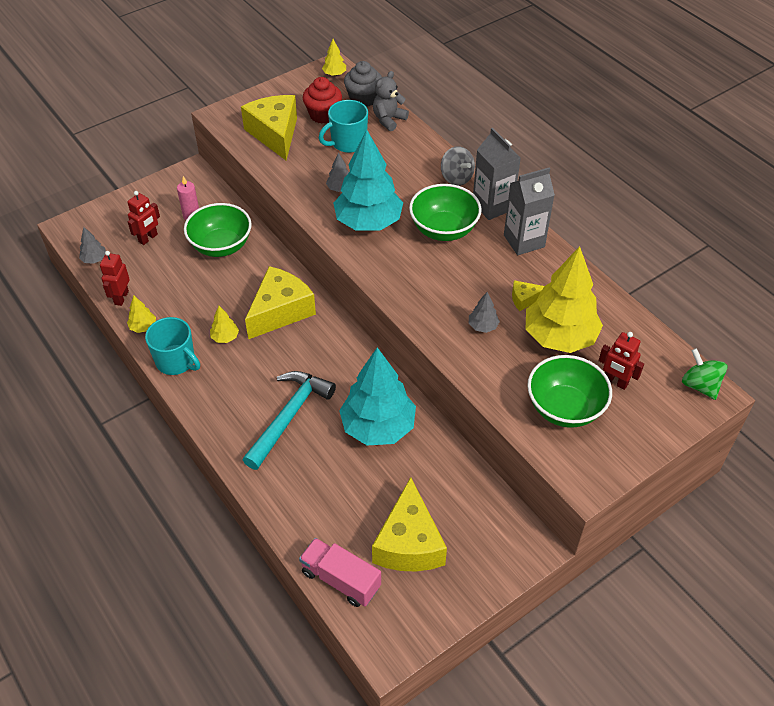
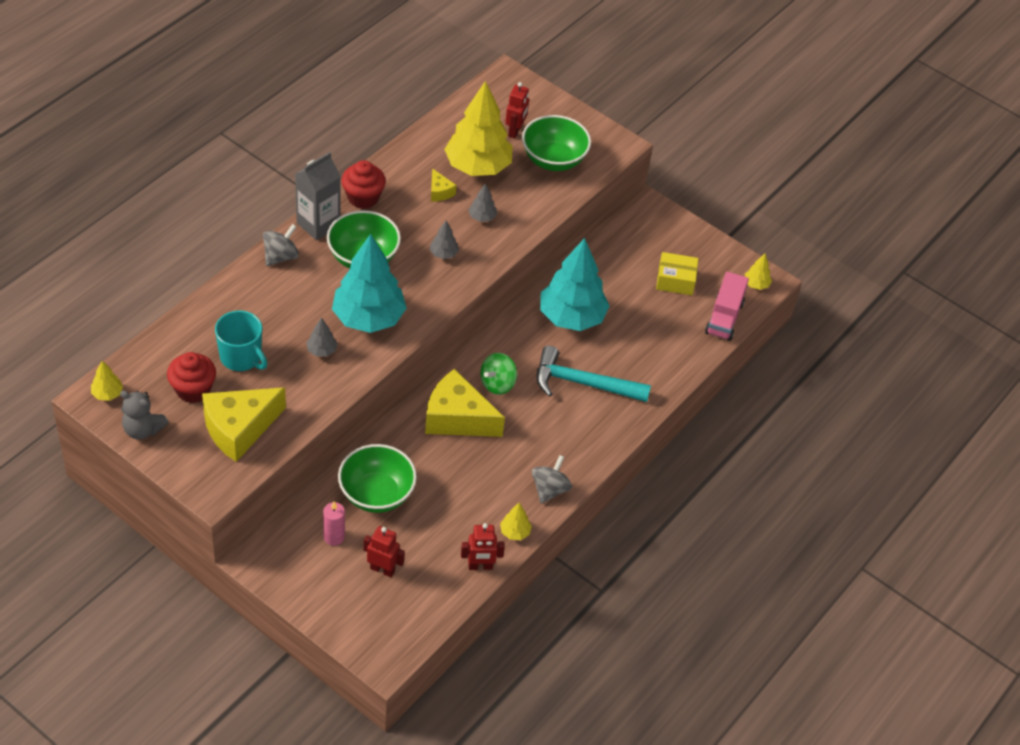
camera: 110 degrees left, 0 degrees up
(94, 259) = (430, 613): grey tree -> grey tree (443, 254)
(176, 361) = (549, 489): turquoise mug -> grey spinning top
(225, 337) = (506, 456): yellow tree -> yellow tree (756, 284)
(363, 99) = (154, 357): grey cupcake -> none
(388, 120) = (191, 327): grey teddy bear -> grey teddy bear (143, 429)
(409, 543) = (675, 280): yellow cheese -> yellow box
(524, 241) = (363, 197): grey carton -> red cupcake
(700, 385) = (501, 83): green spinning top -> green spinning top (497, 384)

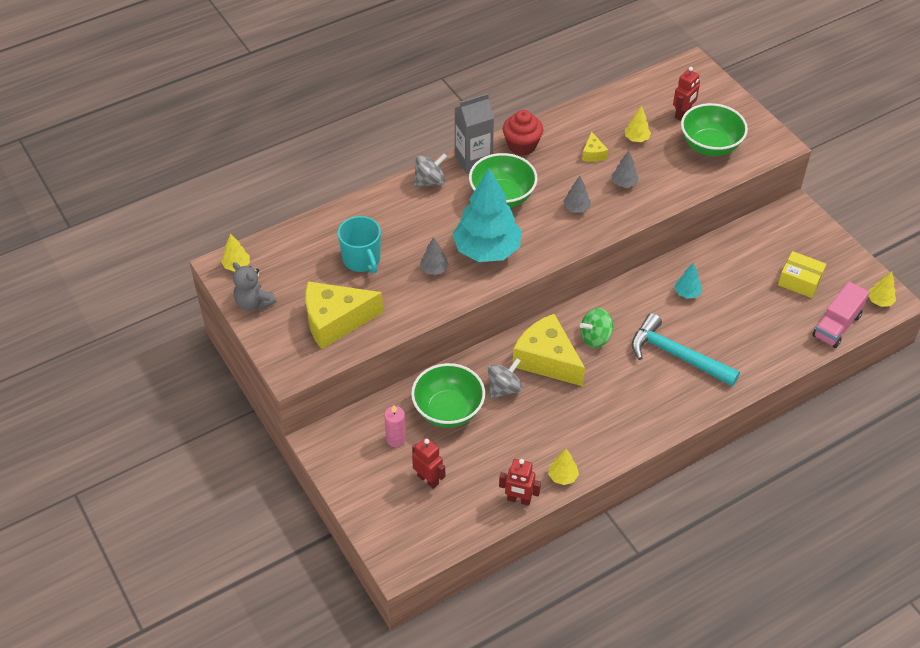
camera: 25 degrees right, 0 degrees up
(193, 390) = (309, 278): red cupcake -> none
(478, 167) = (636, 139): yellow tree -> yellow tree, size x0.41
(549, 489) = (610, 445): grey spinning top -> grey spinning top (504, 388)
(571, 317) = (687, 293): turquoise tree -> turquoise tree, size x0.41

